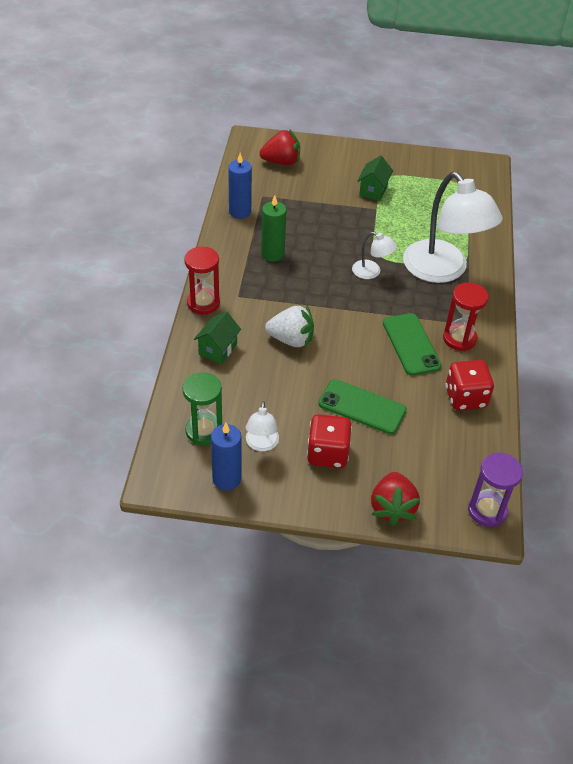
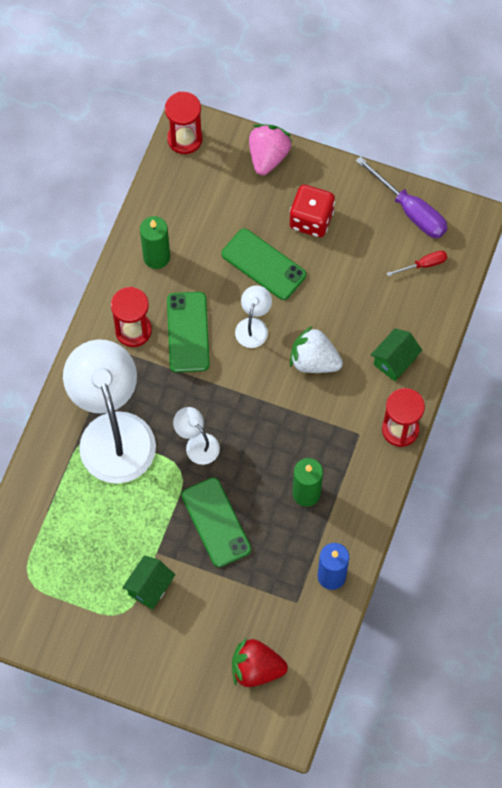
camera: 165 degrees left, 20 degrees up
(204, 431) = (423, 265): green hourglass -> red screwdriver
(226, 479) = (410, 210): blue candle -> purple screwdriver
(261, 444) = (371, 240): white lamp -> white lamp (253, 326)
(338, 229) = (216, 522): none -> green phone
(392, 508) = (268, 156): red strawberry -> pink strawberry
(465, 397) = (156, 257): red dice -> green candle
(487, 510) = (185, 139): purple hourglass -> red hourglass

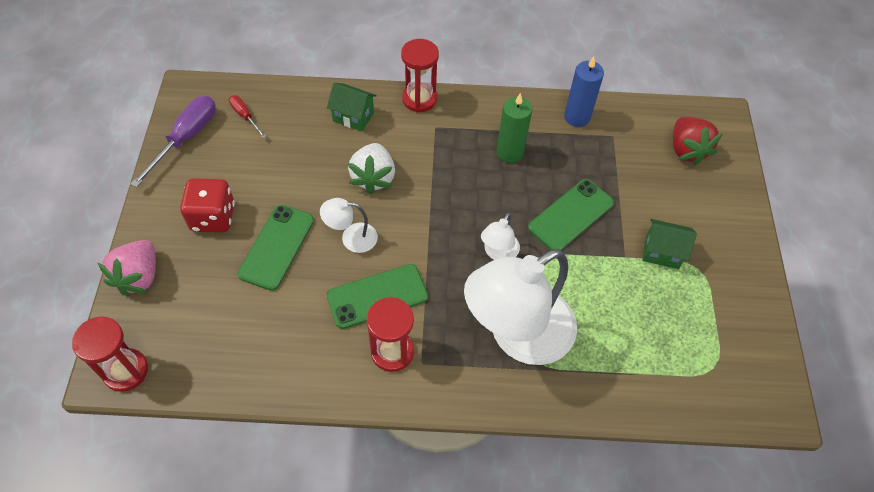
camera: 110 degrees left, 10 degrees down
(156, 257) = (293, 355): green candle -> none
(268, 156) = (139, 277): pink strawberry -> pink strawberry turned 75 degrees counterclockwise

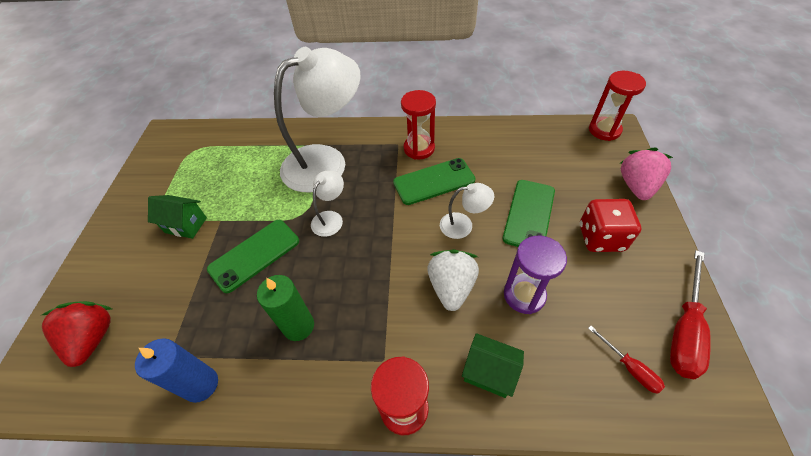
camera: 175 degrees left, 5 degrees down
(186, 138) = (684, 329): purple screwdriver -> red screwdriver
(308, 168) = (524, 295): none -> purple hourglass

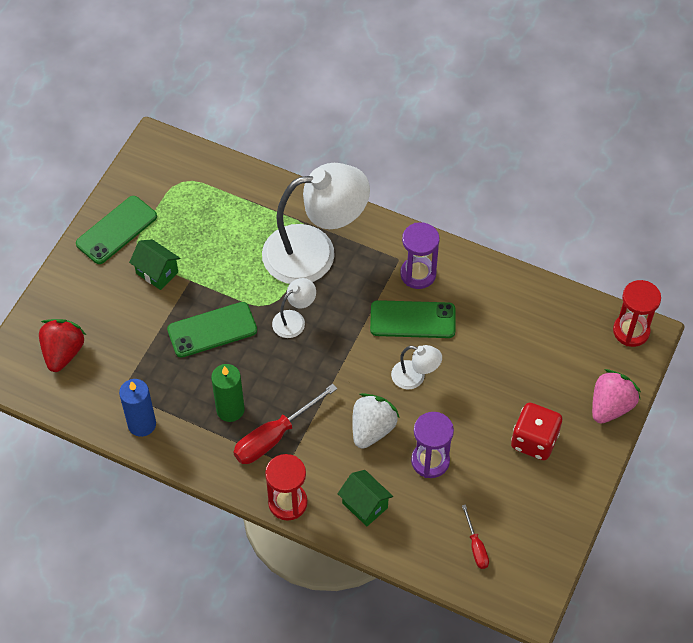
camera: 20 degrees right, 5 degrees up
(419, 148) = (418, 274): red hourglass -> purple hourglass
(529, 214) = (484, 392): green phone -> green phone (116, 230)
(684, 329) = (542, 540): red screwdriver -> red screwdriver (274, 436)

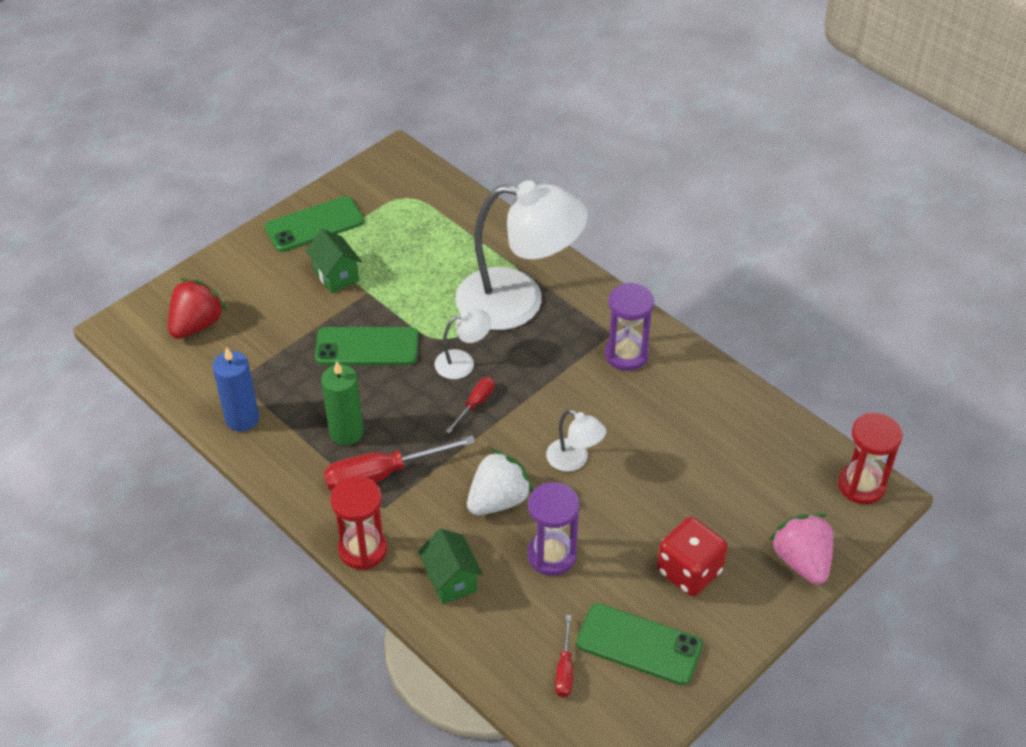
camera: 20 degrees right, 10 degrees down
(320, 353) = (475, 404): none -> red screwdriver
(412, 319) = (599, 399): green phone -> green phone (639, 644)
(610, 406) = (801, 561): pink strawberry -> pink strawberry turned 75 degrees counterclockwise

